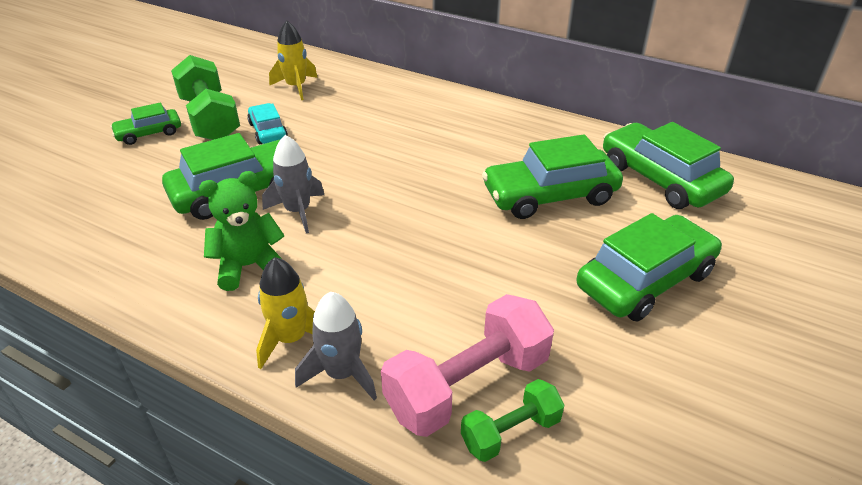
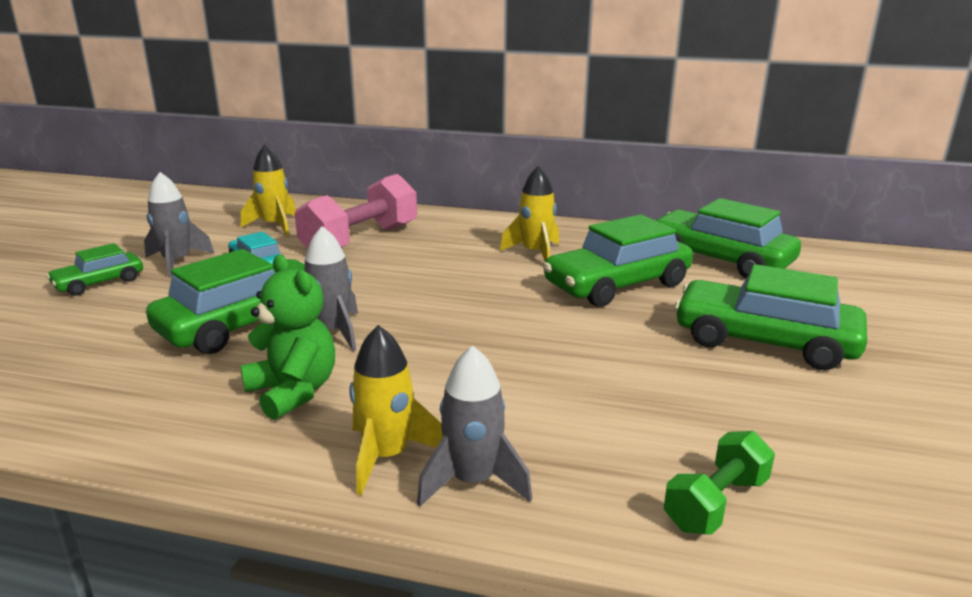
camera: 15 degrees left, 15 degrees down
(210, 119) = (177, 262): green dumbbell -> grey rocket
(249, 266) = (293, 392): green teddy bear -> green teddy bear turned 90 degrees clockwise
(467, 385) = (636, 466): pink dumbbell -> pink dumbbell (360, 240)
(496, 148) = (535, 253): none -> yellow rocket
(645, 280) = (764, 341): green car -> green car turned 105 degrees counterclockwise

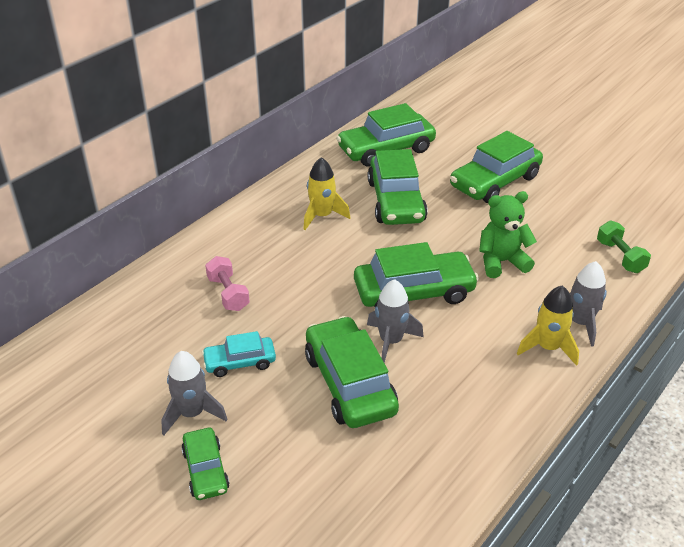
camera: 65 degrees left, 15 degrees up
(275, 226) = (147, 338): yellow rocket -> none
(293, 392) = (463, 373): green teddy bear -> green teddy bear (501, 262)
(360, 240) = (228, 294): pink dumbbell -> pink dumbbell, size x0.56
(439, 329) = (414, 292): none -> green car

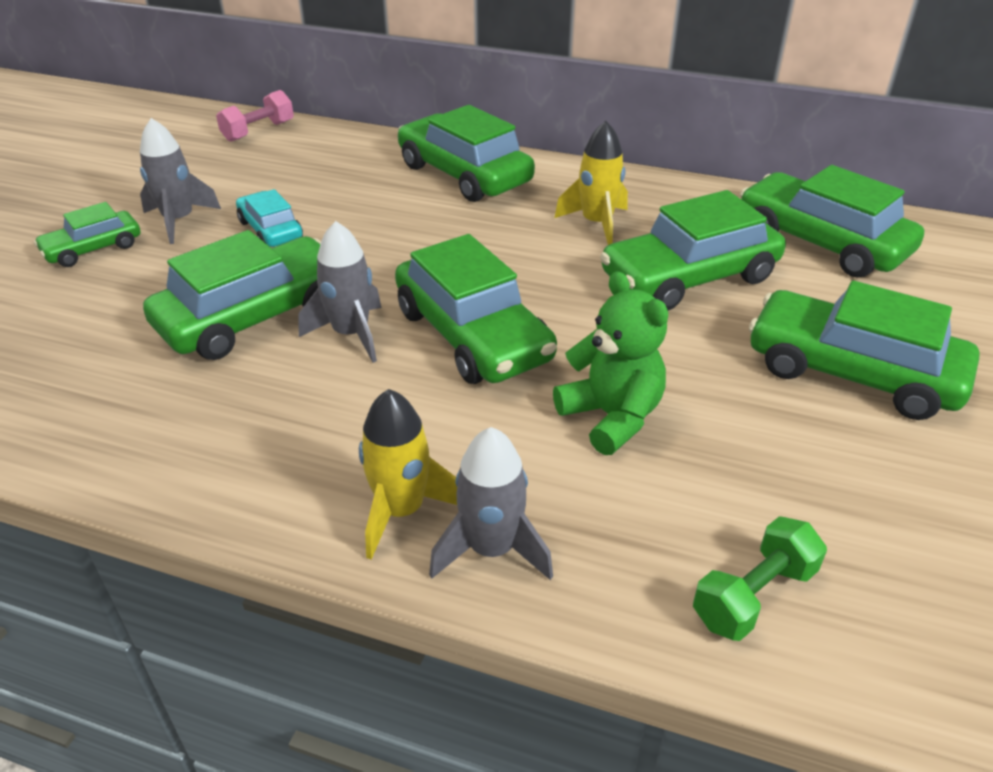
camera: 70 degrees right, 0 degrees up
(221, 253) = (464, 174): none -> green car
(228, 294) = (390, 195): pink dumbbell -> pink dumbbell (258, 131)

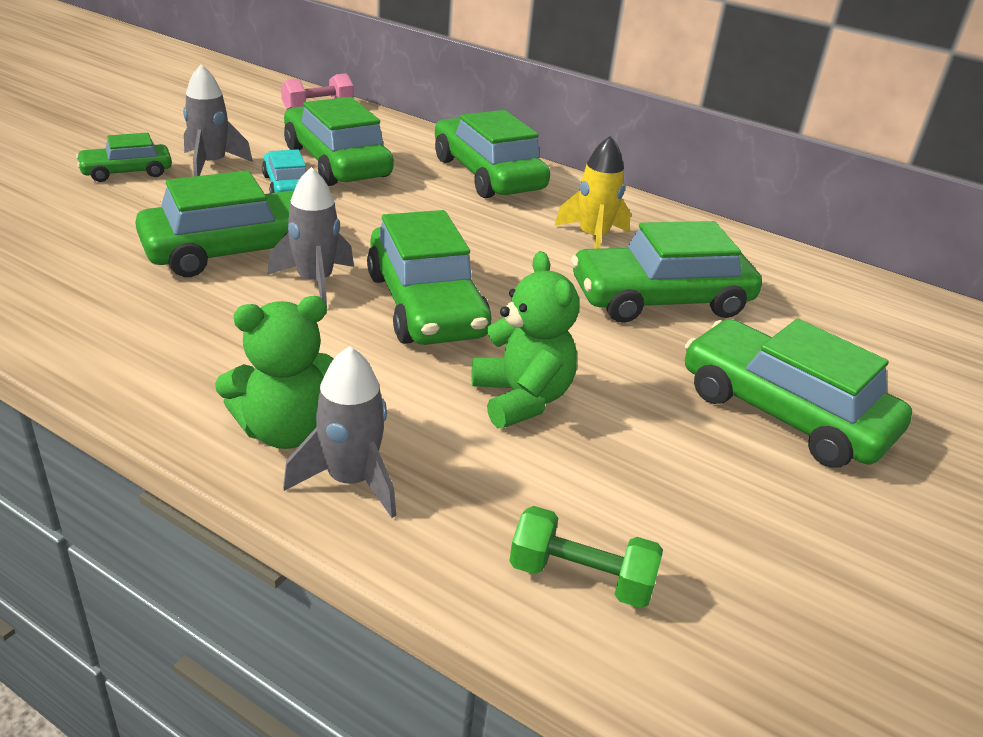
camera: 10 degrees right, 5 degrees down
(401, 510) = (285, 430): yellow rocket -> green teddy bear
(753, 595) = (581, 577): green dumbbell -> green dumbbell turned 45 degrees clockwise
(821, 242) = (812, 296): green car -> green car (337, 162)

